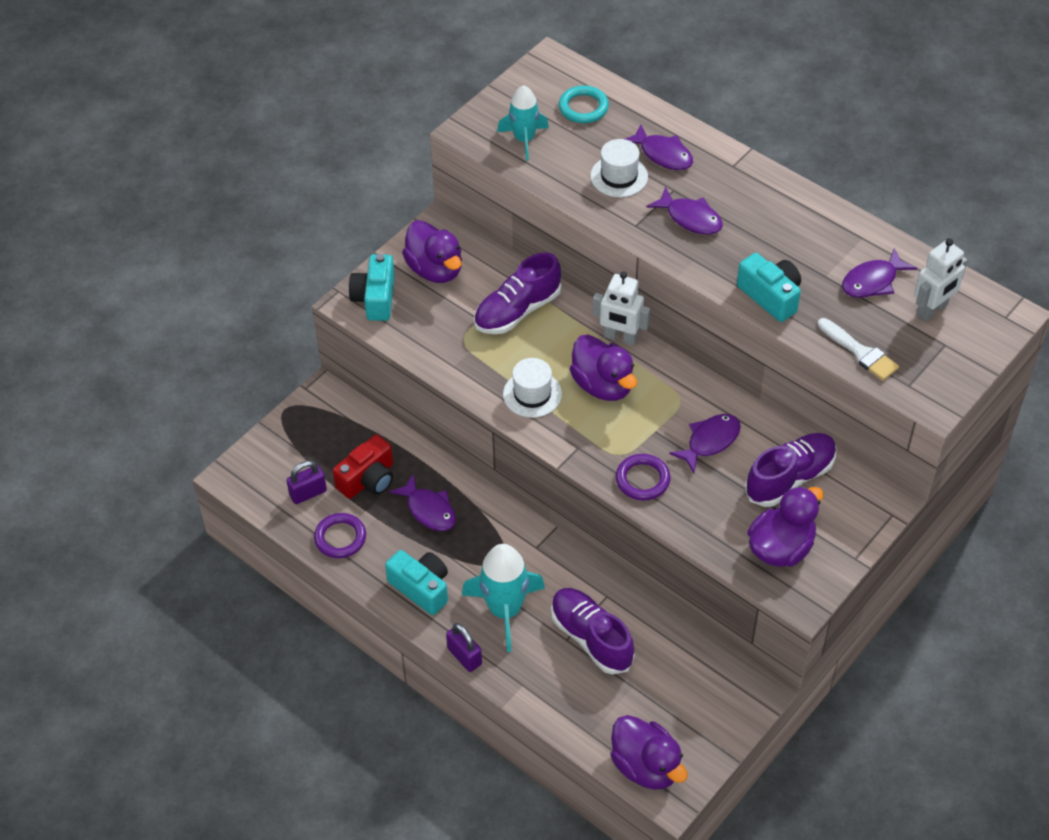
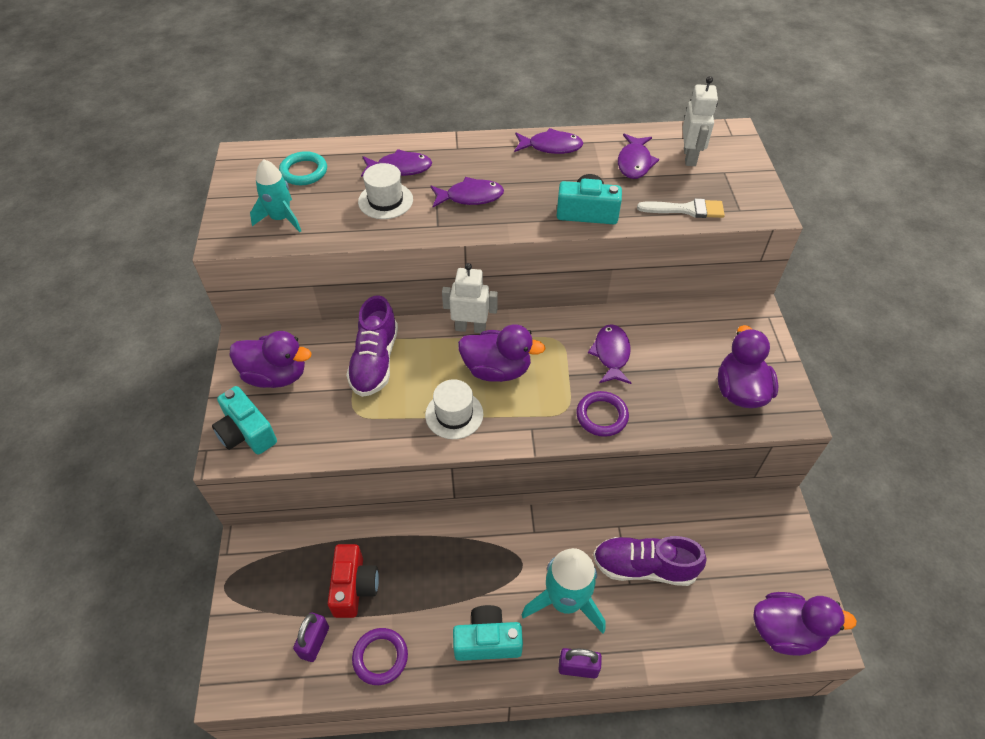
camera: 45 degrees left, 0 degrees up
(429, 510) = (427, 571): purple fish -> purple fish (551, 147)
(620, 337) = (470, 328): white robot -> white robot turned 150 degrees counterclockwise
(790, 478) = (687, 340): purple shoe -> none

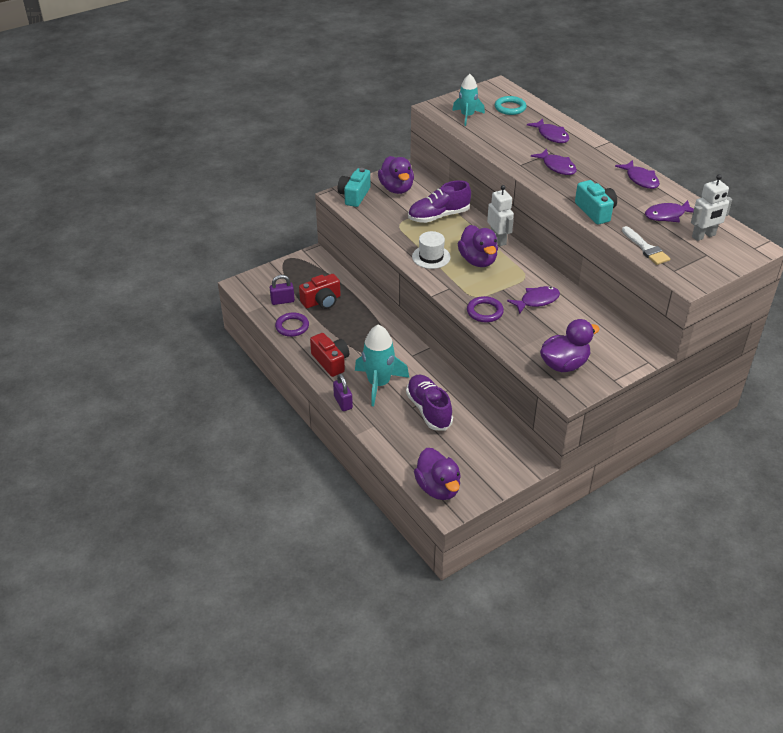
camera: 60 degrees right, 10 degrees down
(385, 201) = (519, 141): white hat -> none
(487, 641) = (331, 361): turquoise camera -> red camera

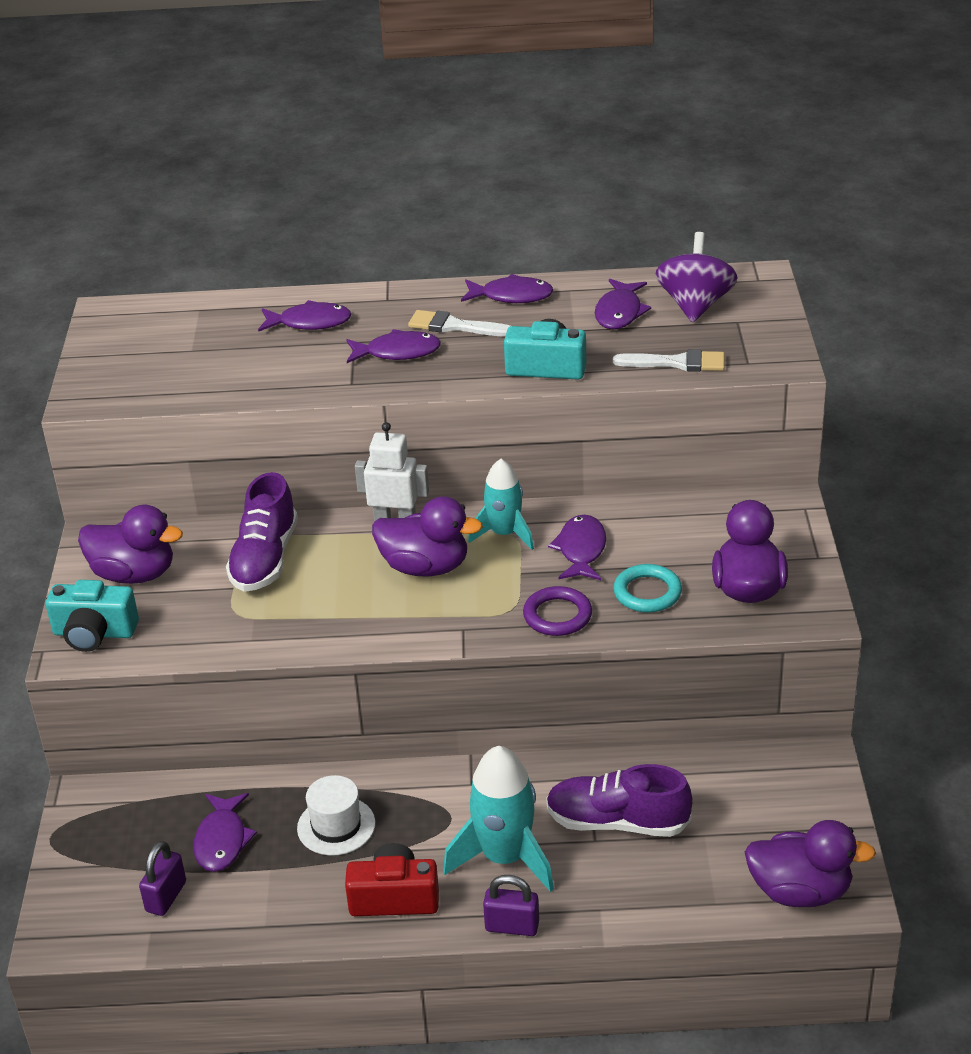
camera: 55 degrees left, 5 degrees down
(292, 326) = (251, 913): purple ring -> none
(322, 301) = (222, 840): red camera -> purple fish
(354, 196) = (94, 633): turquoise camera -> turquoise camera turned 45 degrees counterclockwise
(431, 257) = (363, 614): white hat -> white hat (336, 826)
(467, 116) = (153, 378): turquoise rocket -> turquoise rocket (504, 534)
(510, 108) = (185, 328): turquoise ring -> turquoise ring (647, 593)
(596, 173) = (454, 326): none -> white brush
(703, 236) = (695, 305): white robot -> purple spinning top

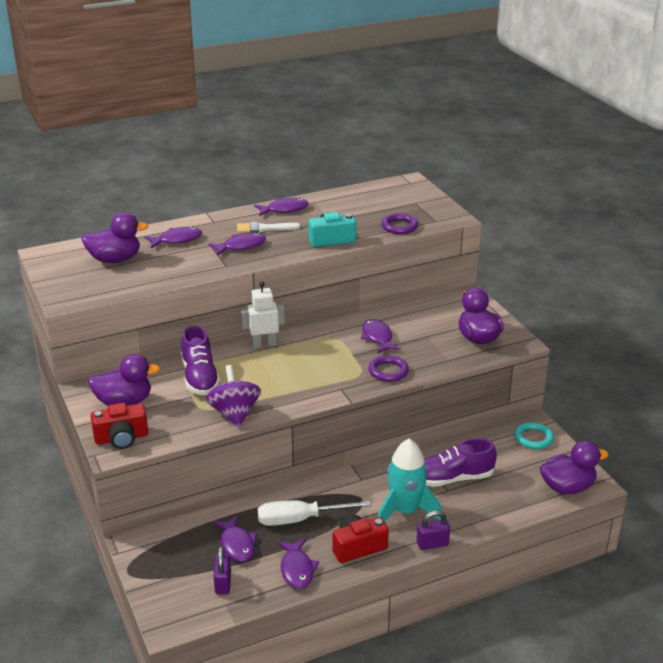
camera: 25 degrees left, 5 degrees down
(94, 633) = (121, 438): turquoise camera -> red camera
(336, 826) = (299, 519): white hat -> white screwdriver
(425, 567) = (297, 363): purple duck -> purple duck (115, 259)
(504, 534) = (330, 338): turquoise rocket -> none
(619, 312) = (350, 208): purple fish -> purple fish (297, 569)
(647, 593) = (428, 350): turquoise ring -> turquoise ring (533, 438)
(677, 363) = (399, 226): white brush -> purple ring
(695, 305) = (387, 199): purple spinning top -> purple spinning top (234, 413)

